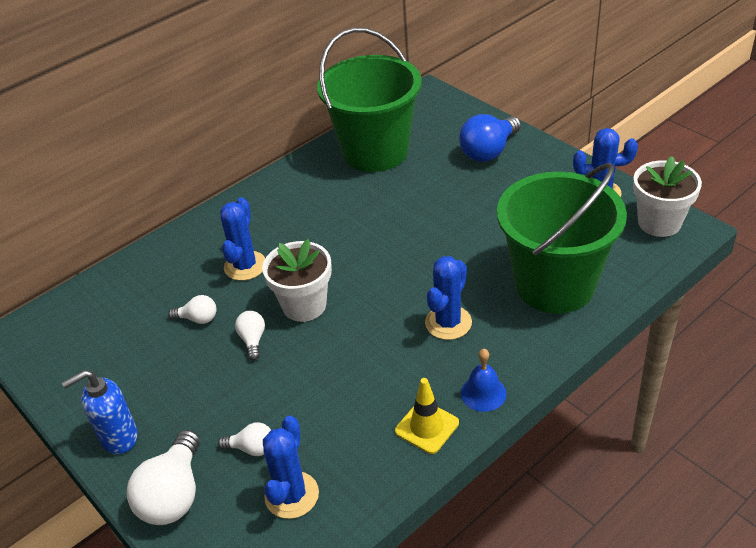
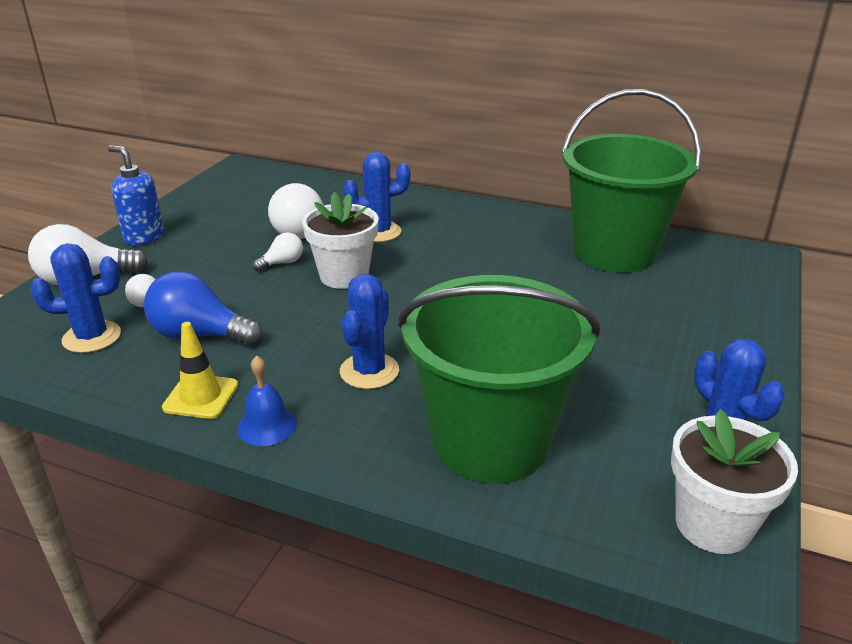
camera: 60 degrees right, 10 degrees down
(198, 319) = (296, 230): white light bulb -> white light bulb, size x1.90
(448, 323) = (369, 371): blue cactus -> blue cactus turned 75 degrees counterclockwise
(489, 151) = (702, 326): blue light bulb -> blue light bulb (199, 335)

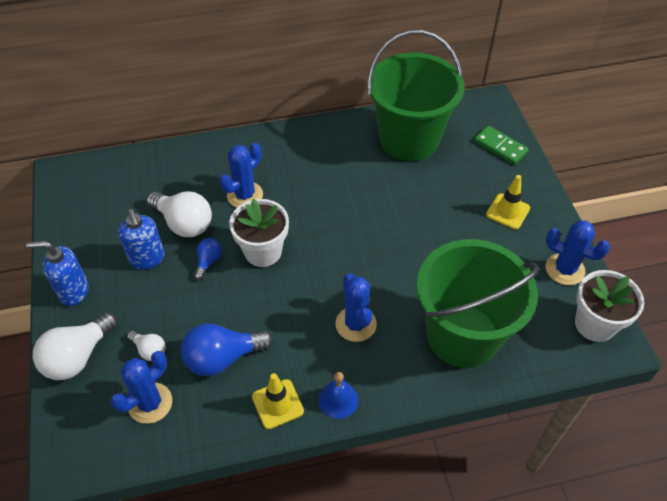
camera: 35 degrees left, 20 degrees up
(232, 240) = (147, 259): none -> blue soap dispenser
(282, 263) = (208, 261): white light bulb -> blue light bulb
(685, 354) = (507, 211): none -> yellow traffic cone
(735, 296) = (500, 147): none -> green domino

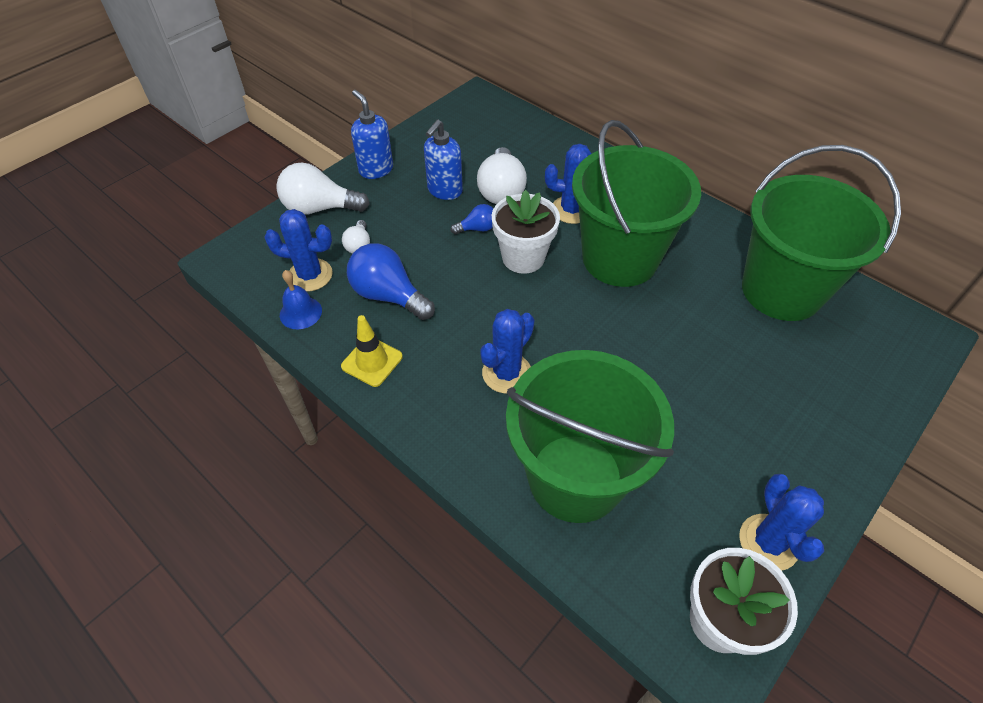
camera: 55 degrees right, 0 degrees up
(313, 198) = (620, 258): none -> green bucket
(338, 400) = (411, 406): blue bell -> blue bell (300, 312)
(500, 147) = (874, 378): green domino -> none
(507, 211) = (788, 435): yellow traffic cone -> none

